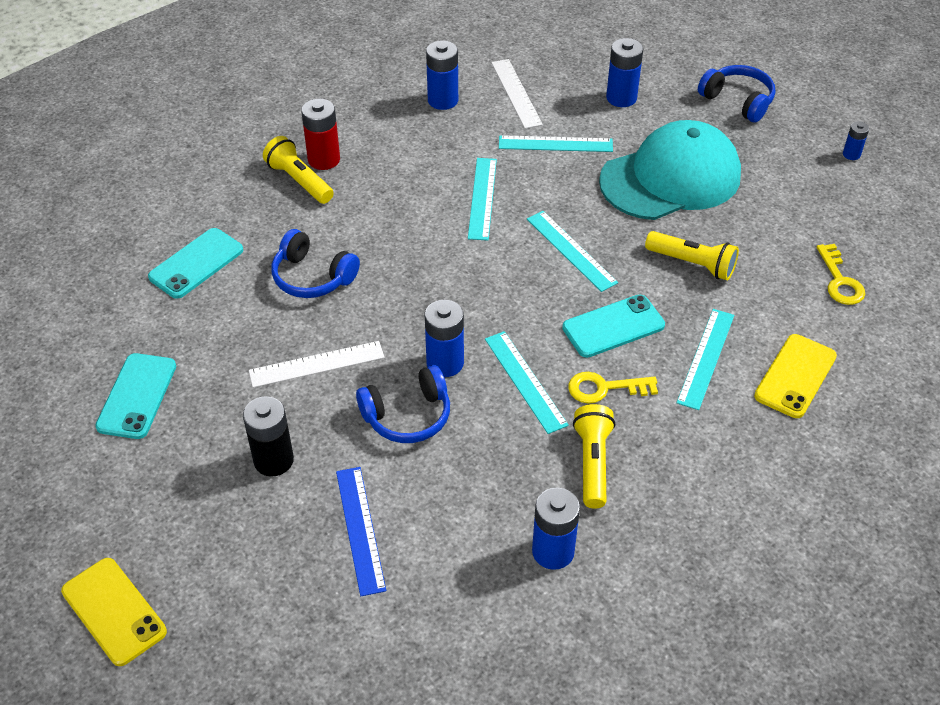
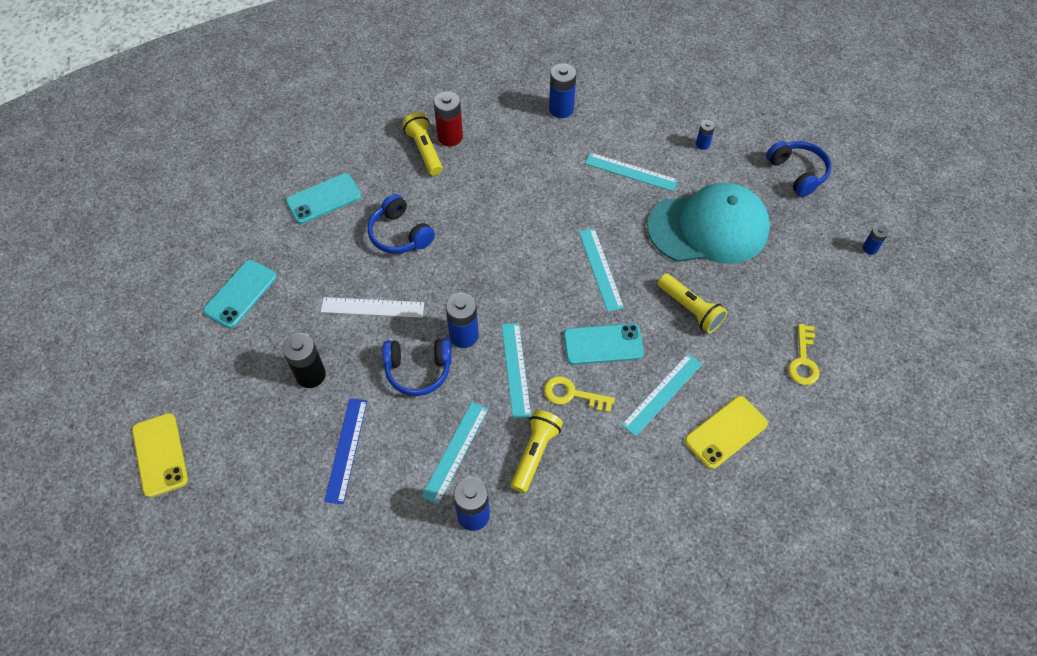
camera: 20 degrees right, 10 degrees up
(482, 198) = (553, 204): turquoise ruler -> turquoise ruler (455, 451)
(516, 93) = (620, 118): white ruler -> none
(621, 98) = (702, 144): blue battery -> blue battery, size x0.55

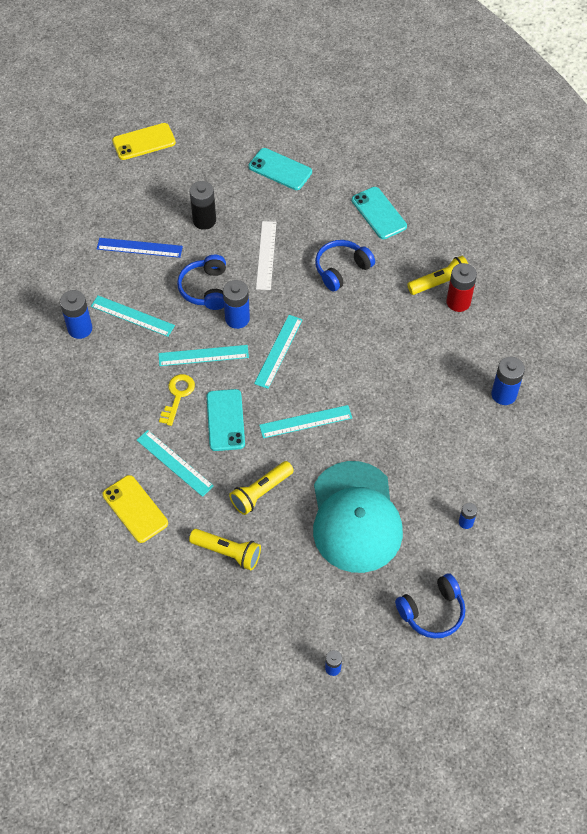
camera: 90 degrees right, 0 degrees up
(535, 453) = (126, 368): yellow flashlight -> yellow flashlight (227, 552)
(631, 172) = (424, 453): turquoise ruler -> turquoise ruler (278, 351)
(803, 360) = (203, 582): yellow key -> none

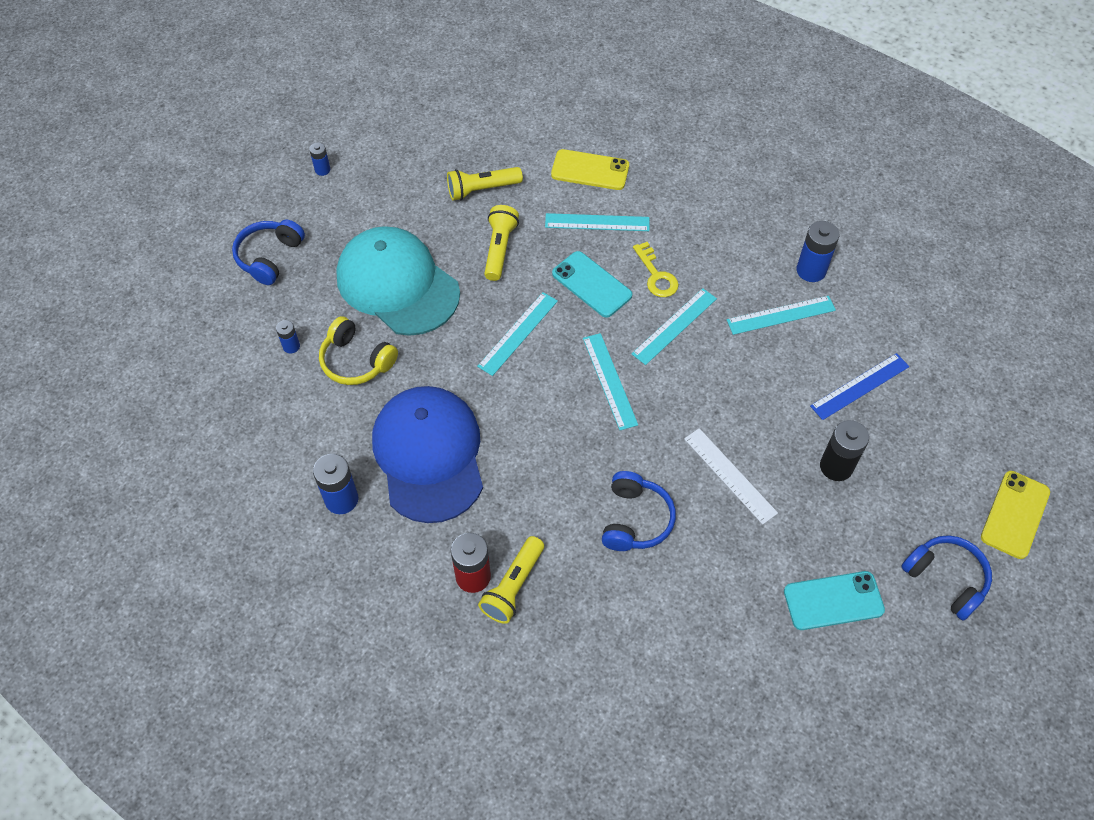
camera: 140 degrees right, 0 degrees up
(205, 289) = (747, 391): blue headphones -> blue headphones (946, 579)
(237, 318) = (683, 384): blue battery -> none
(378, 213) = (663, 629): turquoise phone -> none
(428, 479) = (356, 361): none -> yellow headphones
(429, 384) = (429, 455): none -> blue cap

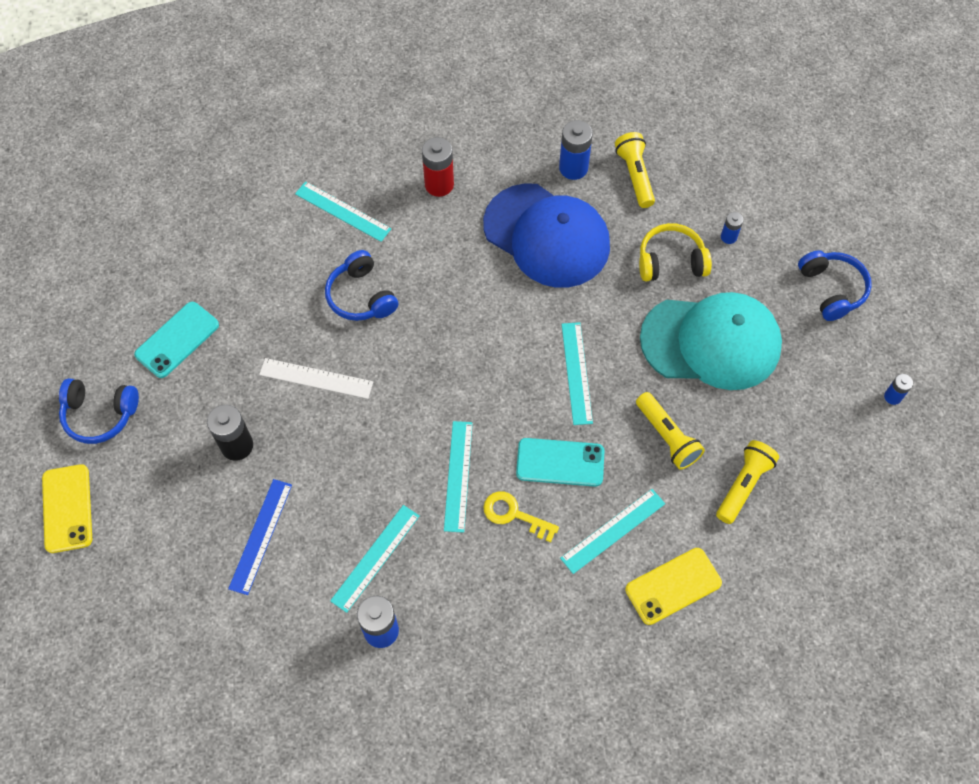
camera: 140 degrees right, 5 degrees up
(513, 586) = (407, 197): yellow flashlight -> yellow flashlight (635, 176)
(610, 381) = (469, 387): turquoise ruler -> turquoise ruler (342, 211)

